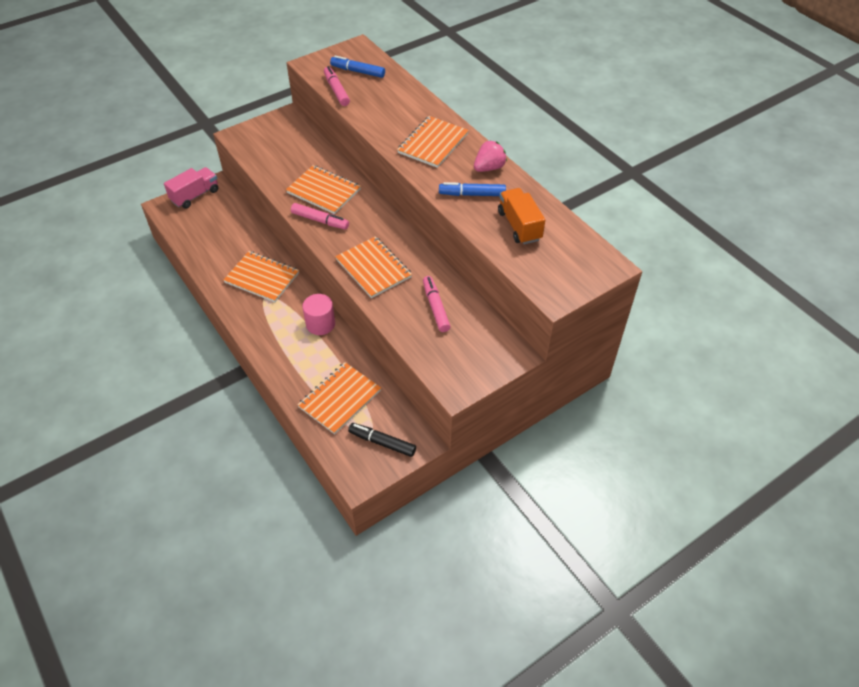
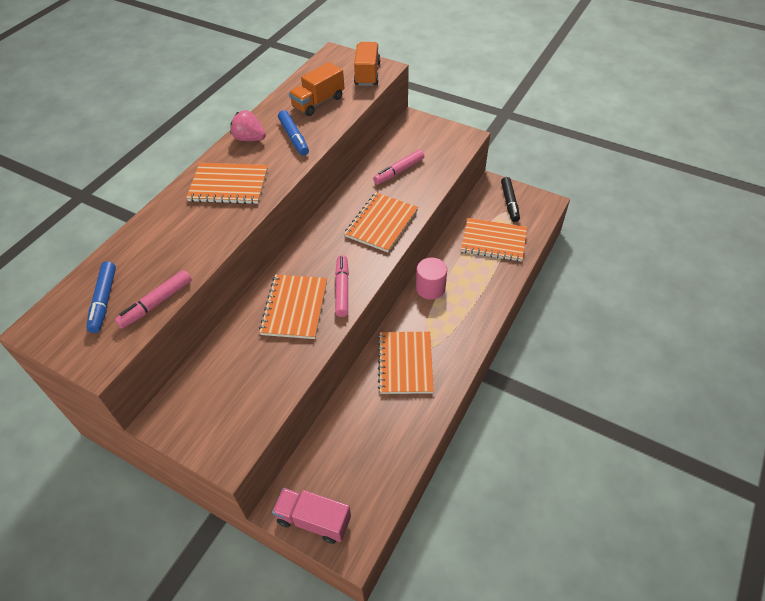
camera: 115 degrees left, 0 degrees up
(550, 279) = (367, 74): none -> orange truck

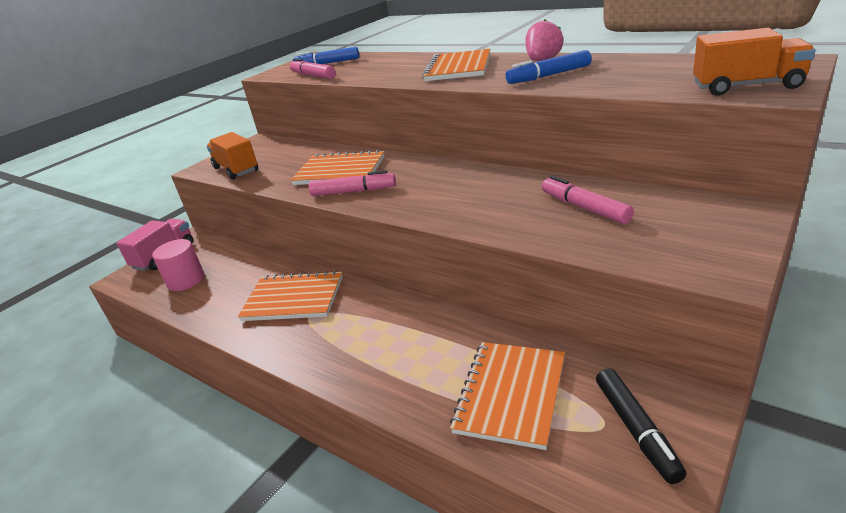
camera: 100 degrees right, 20 degrees down
(318, 102) = (638, 73): orange truck -> orange truck (236, 170)
(381, 223) = (461, 204): orange notebook -> none
(430, 288) = (409, 316): pink cylinder -> pink cylinder (186, 280)
(509, 203) = (636, 429): black marker -> black marker turned 105 degrees counterclockwise

